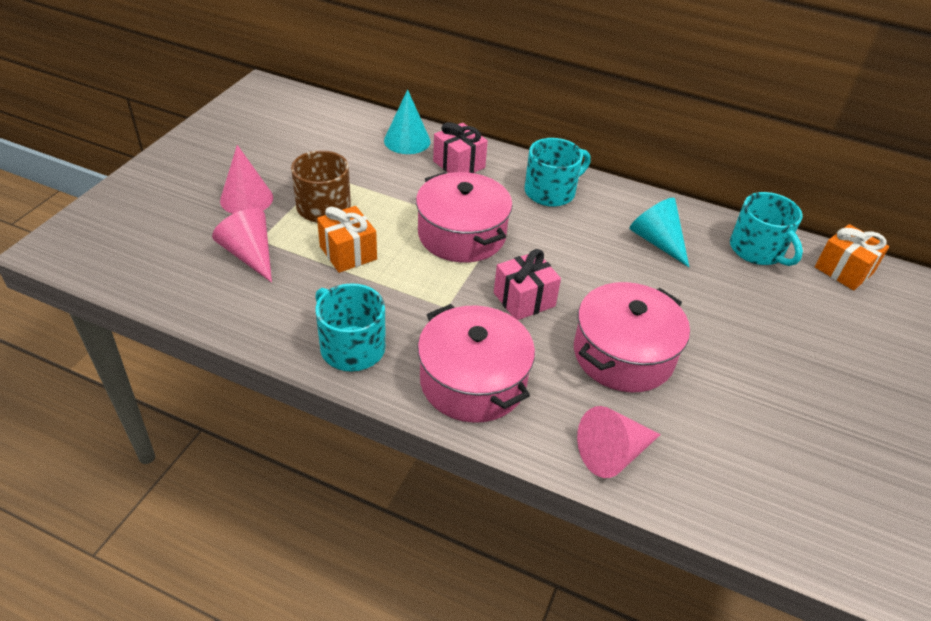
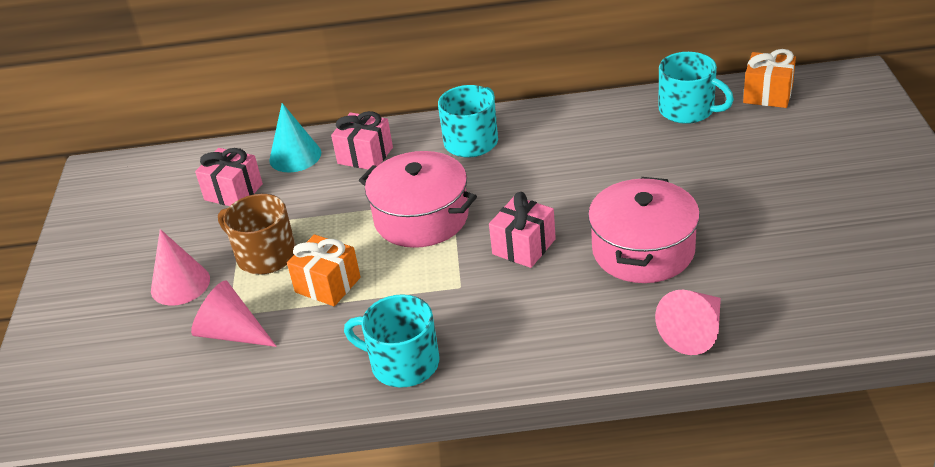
camera: 20 degrees left, 5 degrees down
(341, 147) = (233, 192): none -> pink gift
(473, 381) = (535, 336): pink pot -> none
(657, 241) = (599, 142): turquoise cone -> none

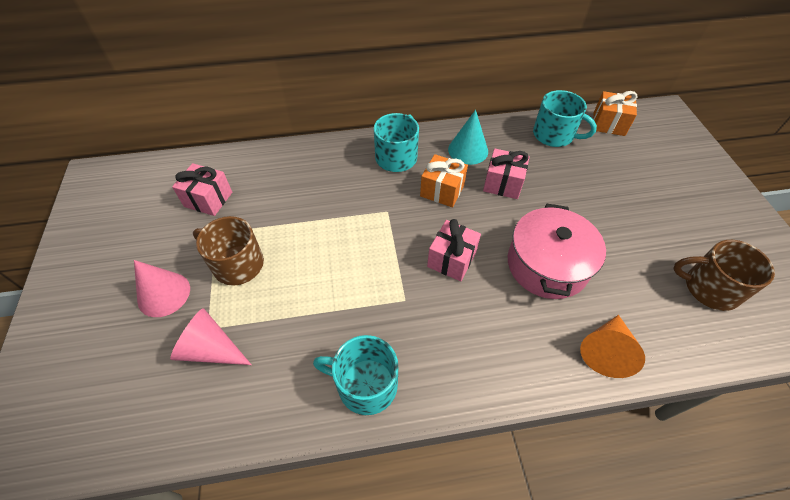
camera: 10 degrees left, 15 degrees up
(295, 156) = (258, 166): turquoise cone -> turquoise cone (468, 150)
(327, 285) = (292, 296): orange gift -> orange gift (442, 191)
(365, 155) = (314, 167): pink gift -> pink gift (503, 184)
(421, 218) = (365, 229): pink pot -> none
(694, 332) = (605, 351): pink cone -> orange cone
(847, 270) = (709, 288): none -> brown mug

